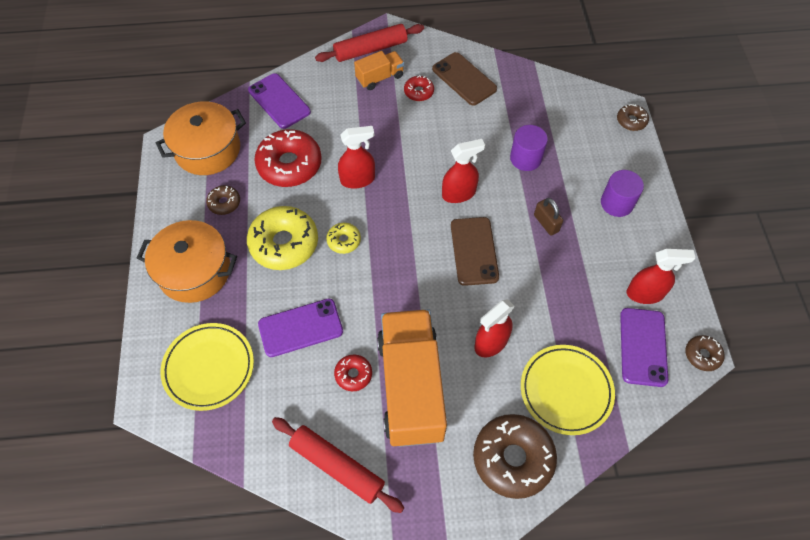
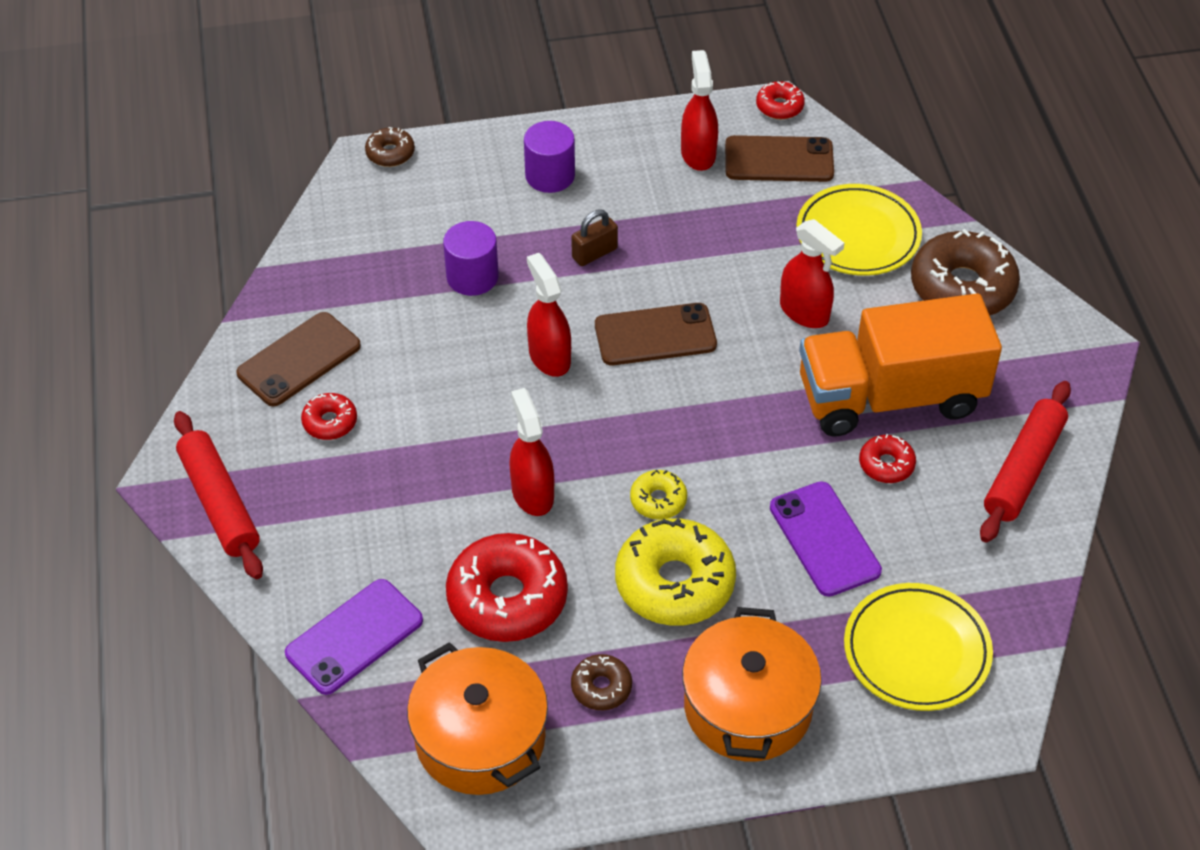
camera: 95 degrees left, 10 degrees down
(380, 78) = (294, 482): orange truck -> none
(643, 347) = (779, 160): purple phone -> brown phone
(702, 355) = (779, 106): brown donut -> red donut

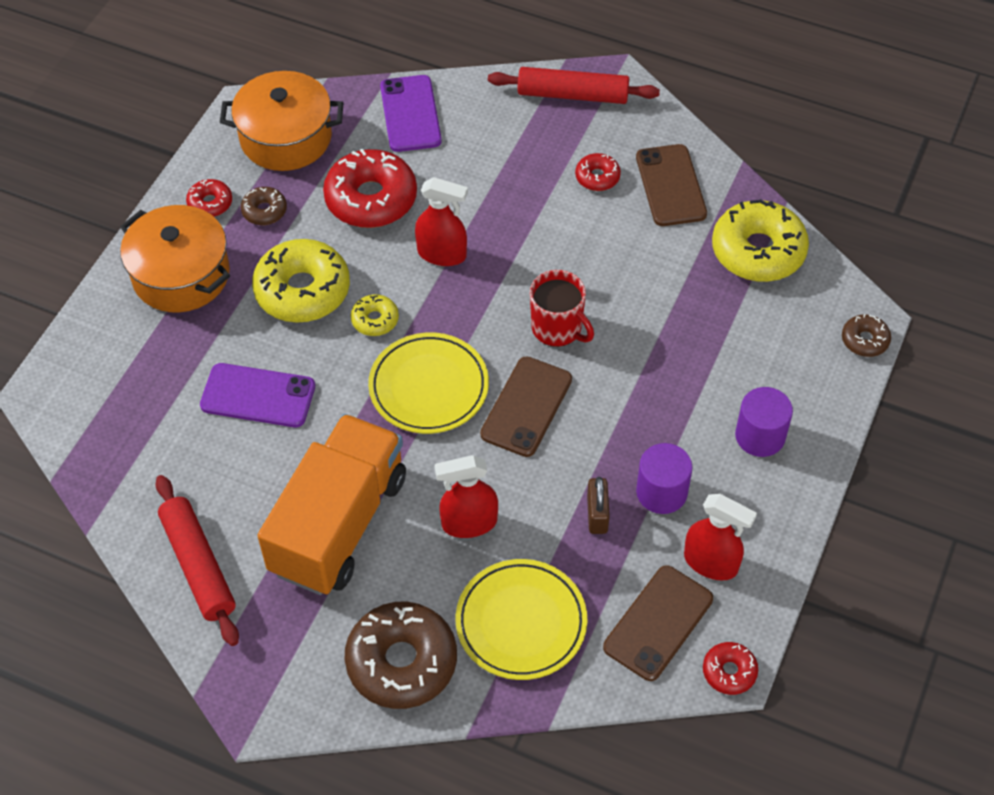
camera: 125 degrees right, 5 degrees up
(338, 261) = (758, 251): none -> yellow donut
(472, 277) = (678, 324): purple cylinder -> purple cylinder (661, 492)
(549, 357) = (558, 328): red spray bottle -> red mug
(594, 253) = (645, 416): brown padlock -> brown padlock (597, 514)
(886, 464) = (283, 477): red donut -> red donut (210, 203)
(916, 651) = (129, 390): yellow plate -> yellow plate (429, 387)

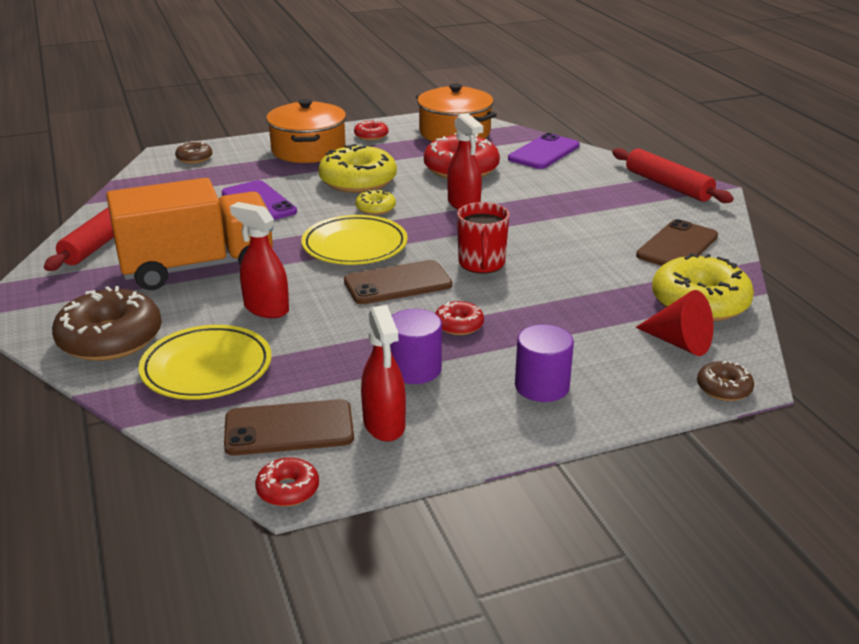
camera: 45 degrees right, 25 degrees down
(264, 211) = (393, 149): brown donut -> brown donut (194, 158)
(597, 177) = (626, 221): red donut -> red donut (459, 325)
(597, 514) = (351, 352): brown padlock -> none
(792, 312) = (679, 343): none -> red cone

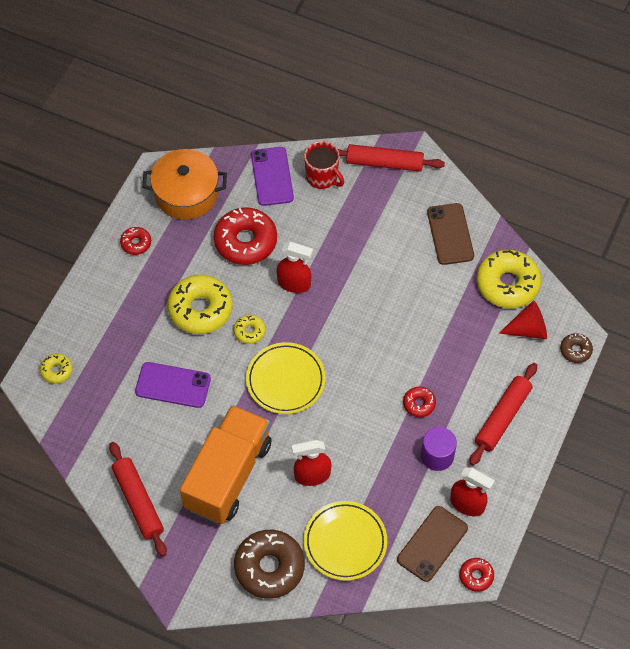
camera: 45 degrees left, 30 degrees up
(194, 158) = (57, 371): brown donut -> yellow donut
(308, 150) = (118, 297): orange pot -> none
(397, 283) = (350, 395): brown phone -> none
(481, 264) = (371, 339): red mug -> red mug (322, 177)
(542, 386) = (503, 417): purple cylinder -> red rolling pin

